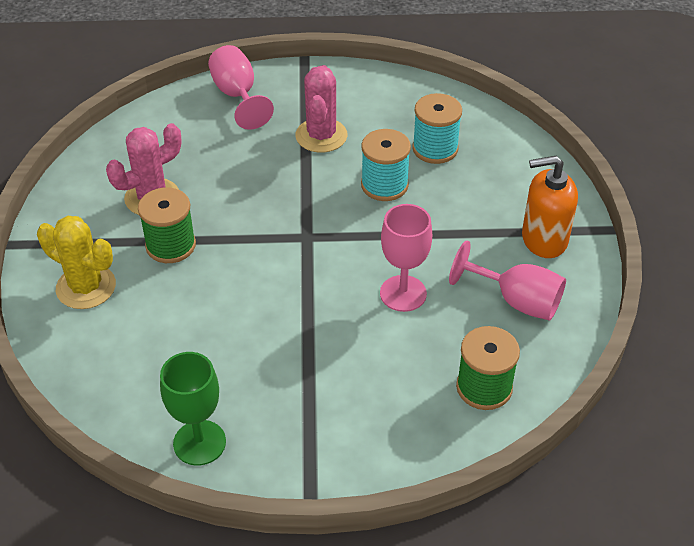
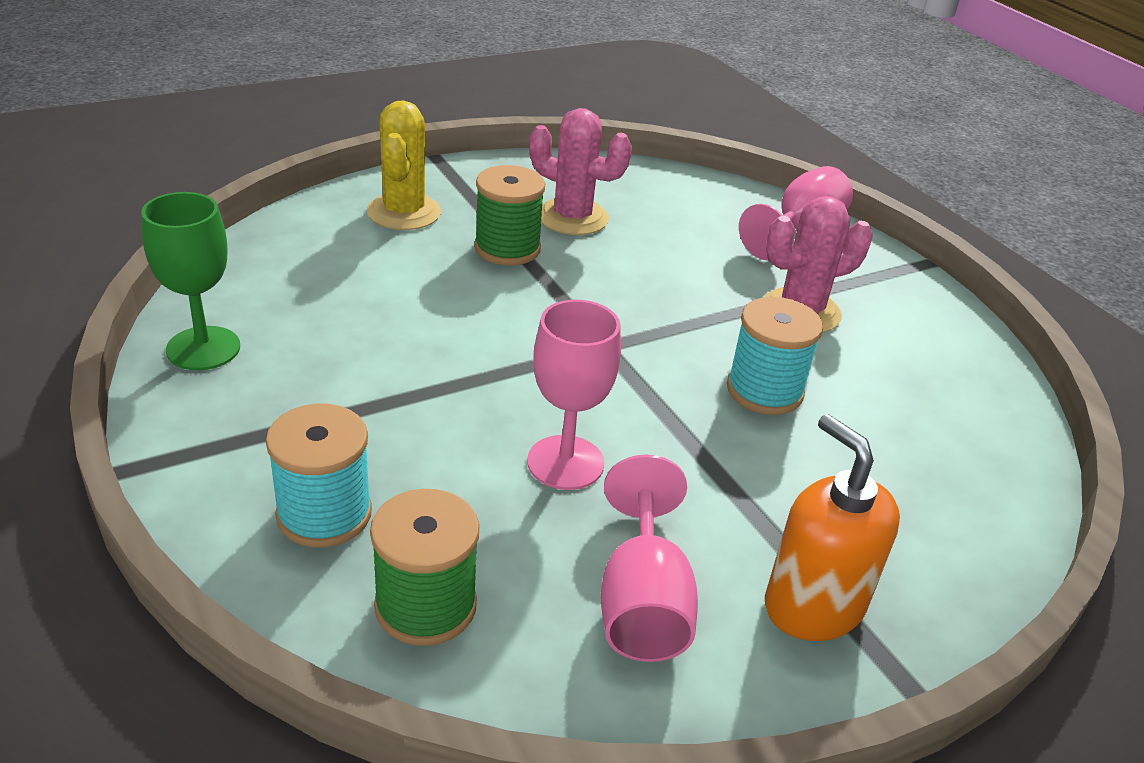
camera: 60 degrees right, 10 degrees down
(435, 149) = (890, 423): turquoise spool -> turquoise spool (324, 514)

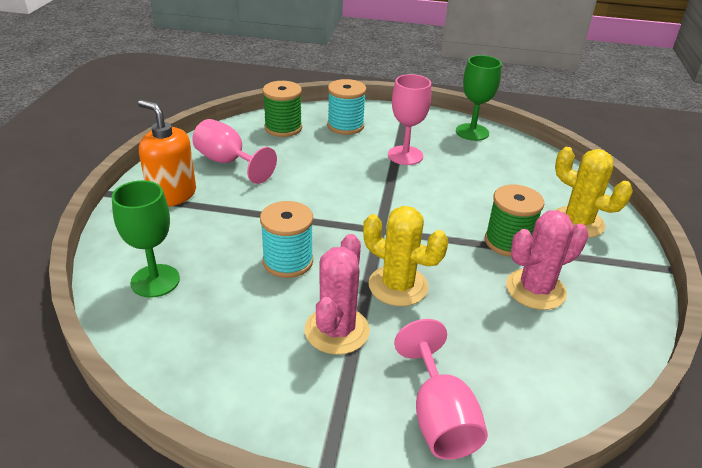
camera: 130 degrees right, 0 degrees up
(565, 462) = (312, 179): pink goblet -> pink goblet (405, 155)
(686, 297) = (398, 286): none -> yellow cactus
(813, 605) = (172, 195): orange soap dispenser -> orange soap dispenser turned 150 degrees counterclockwise
(952, 481) = (155, 281): none -> green goblet

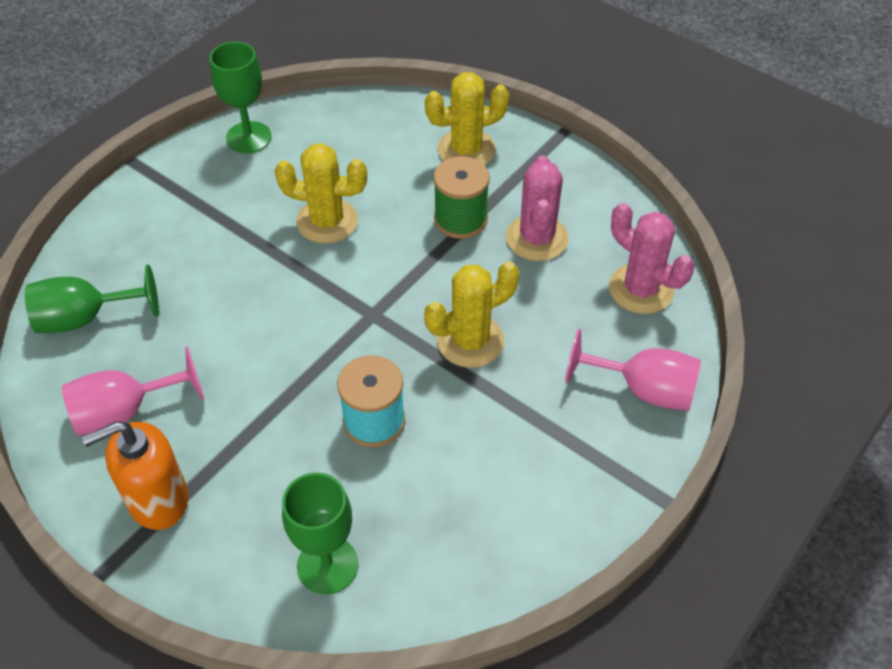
camera: 60 degrees left, 15 degrees up
(283, 128) = (85, 318): green spool -> green goblet
(337, 330) = (503, 420): pink cactus -> pink cactus (641, 289)
(345, 126) = (135, 249): turquoise spool -> none
(405, 155) = (249, 223): pink goblet -> none
(439, 183) = (327, 221): none -> yellow cactus

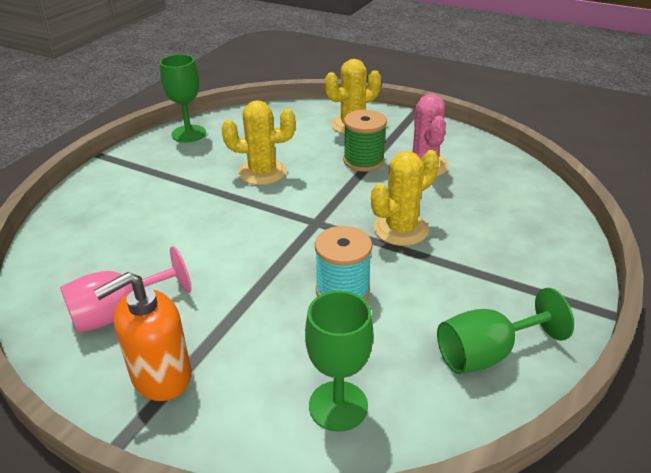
camera: 10 degrees left, 15 degrees down
(85, 318) = (73, 252): green goblet -> green goblet (486, 353)
(641, 289) = (514, 185): pink cactus -> none
(643, 389) = (549, 243): pink goblet -> none

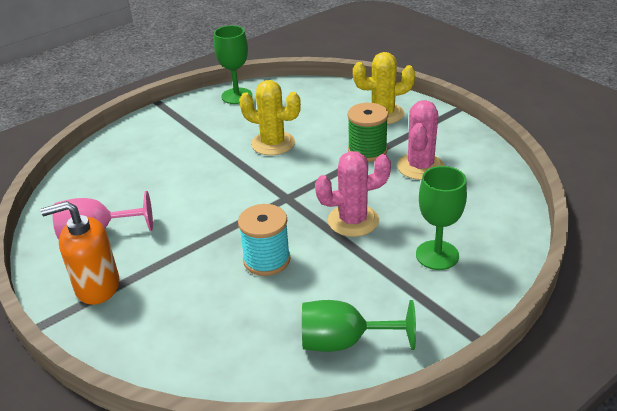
camera: 25 degrees right, 0 degrees up
(338, 406) = (201, 345): green goblet -> green goblet (437, 255)
(401, 229) = (353, 221): yellow cactus -> pink cactus

